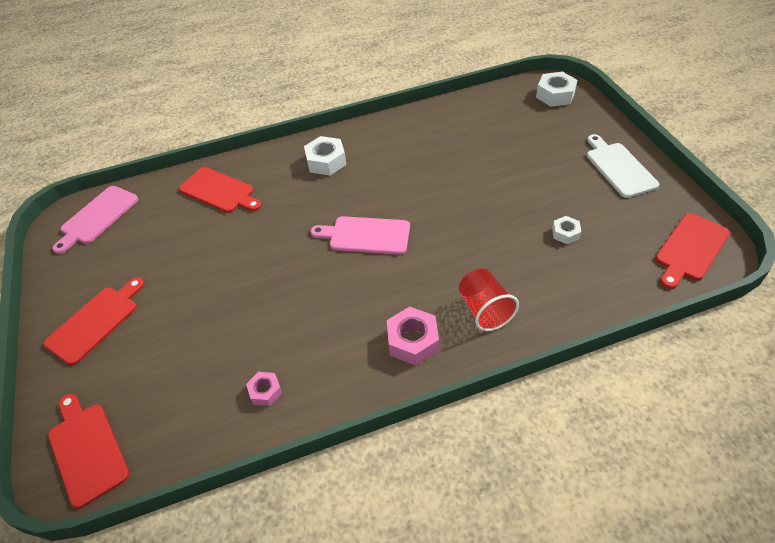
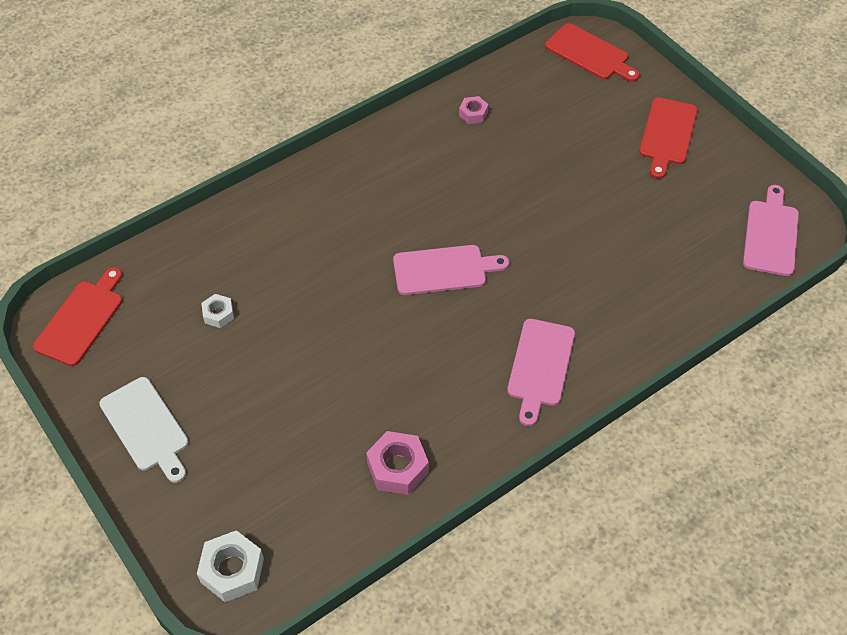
camera: 160 degrees right, 5 degrees up
(219, 191) = (651, 295): red cutting board -> none
(326, 161) = (540, 366): white nut -> pink cutting board
(412, 341) = (360, 174): pink nut -> pink nut (397, 468)
(484, 310) = (298, 214): red cup -> none

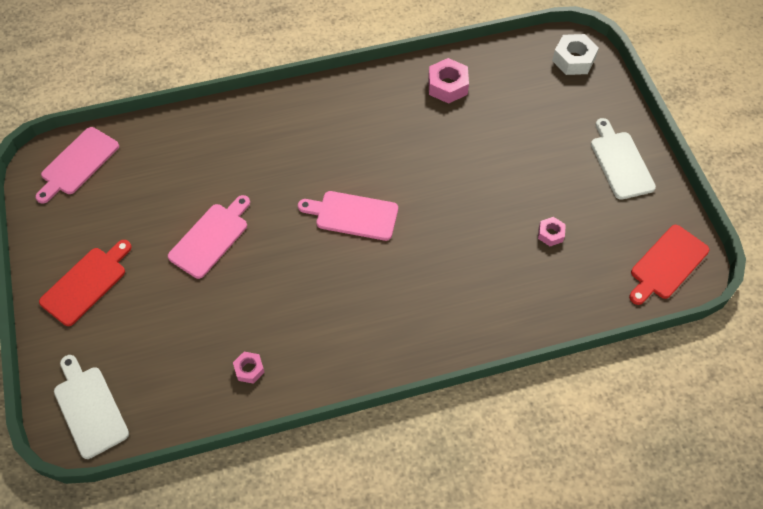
camera: 160 degrees left, 5 degrees up
(218, 314) = (550, 234): white nut -> pink nut
(540, 366) = (318, 120): pink cutting board -> pink cutting board (211, 238)
(589, 54) = (89, 408): red cutting board -> white cutting board

